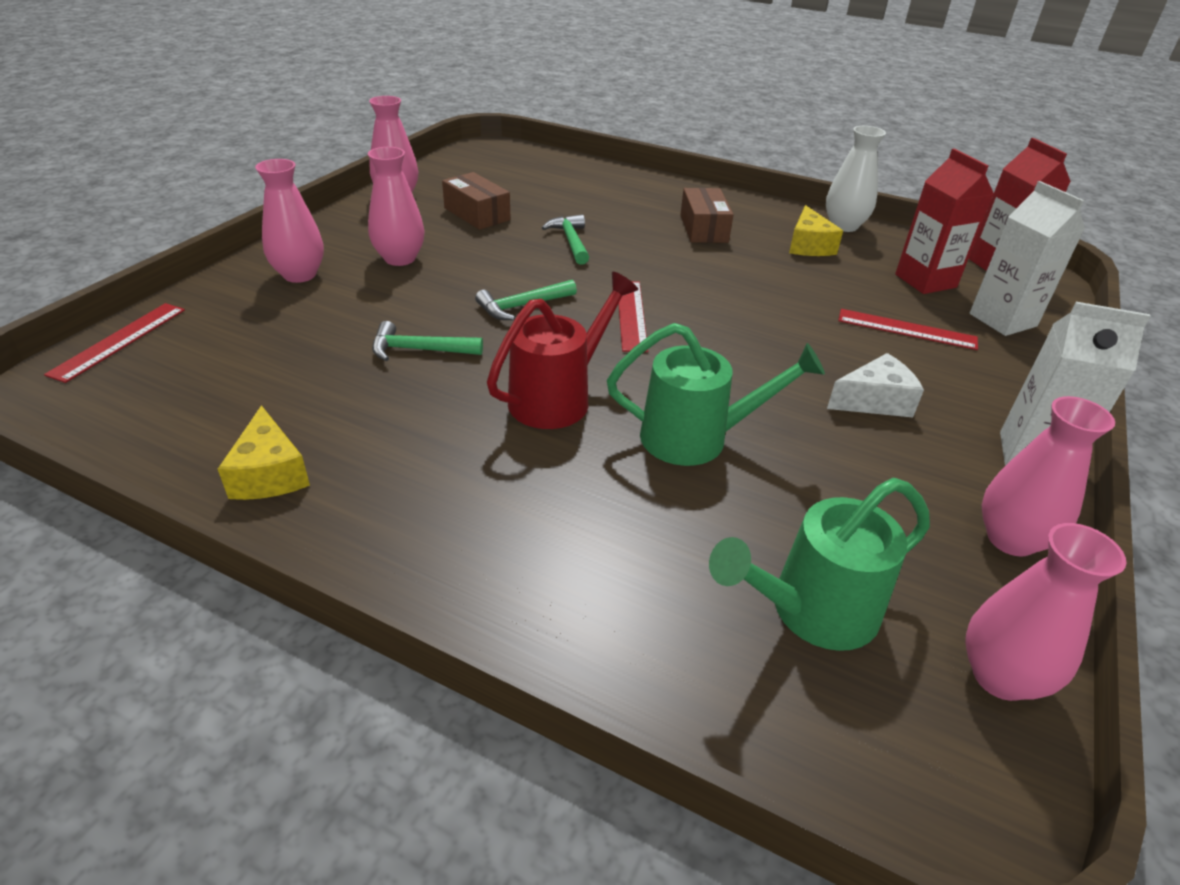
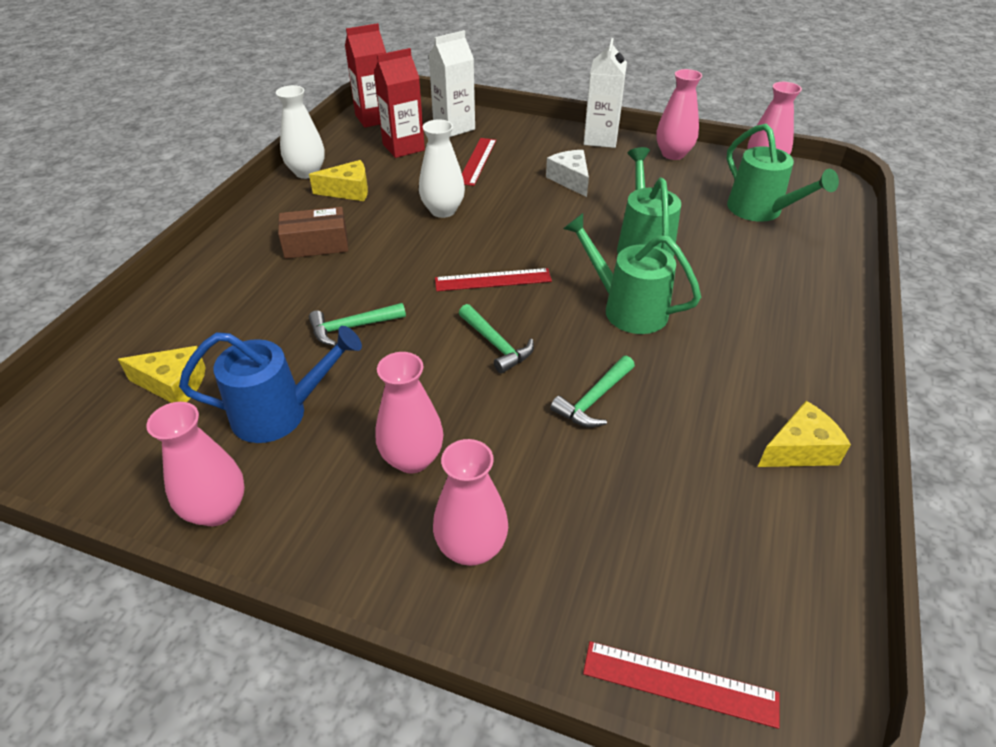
camera: 95 degrees left, 5 degrees up
(419, 350) = (594, 399): green hammer -> green hammer turned 45 degrees clockwise
(477, 214) = (281, 412): brown box -> blue watering can
(524, 181) = (174, 384): none -> yellow cheese
(558, 397) = (626, 308): red watering can -> green watering can
(774, 296) = (443, 210): none -> white vase

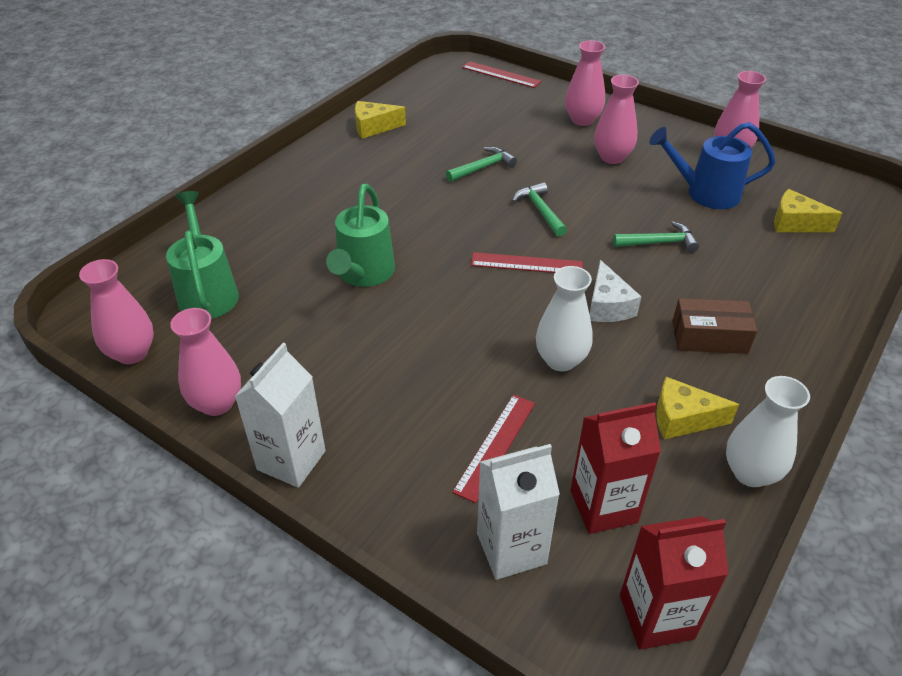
camera: 165 degrees left, 0 degrees up
(570, 180) = (384, 381): white cheese -> white cheese (607, 306)
(626, 308) = (421, 220): green watering can -> none

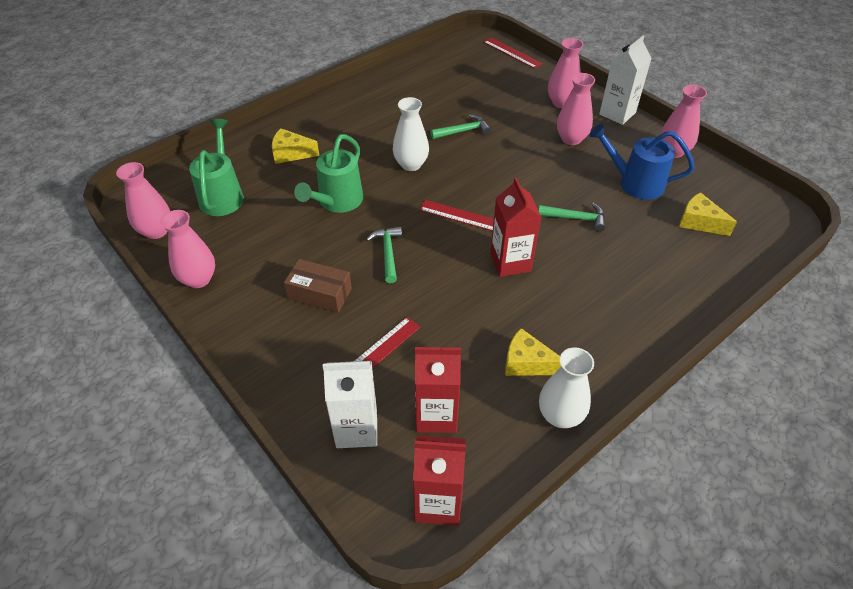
camera: 15 degrees right, 5 degrees up
(291, 460) = (232, 331): white carton -> white carton (617, 113)
(373, 127) = (392, 84): yellow cheese -> yellow cheese (291, 153)
(540, 211) = (492, 175): green hammer -> green hammer (388, 253)
(560, 360) = (454, 298): white vase -> white vase (411, 164)
(607, 306) = (510, 262): white cheese -> red carton
(709, 337) = (579, 303): brown box -> brown box (320, 294)

